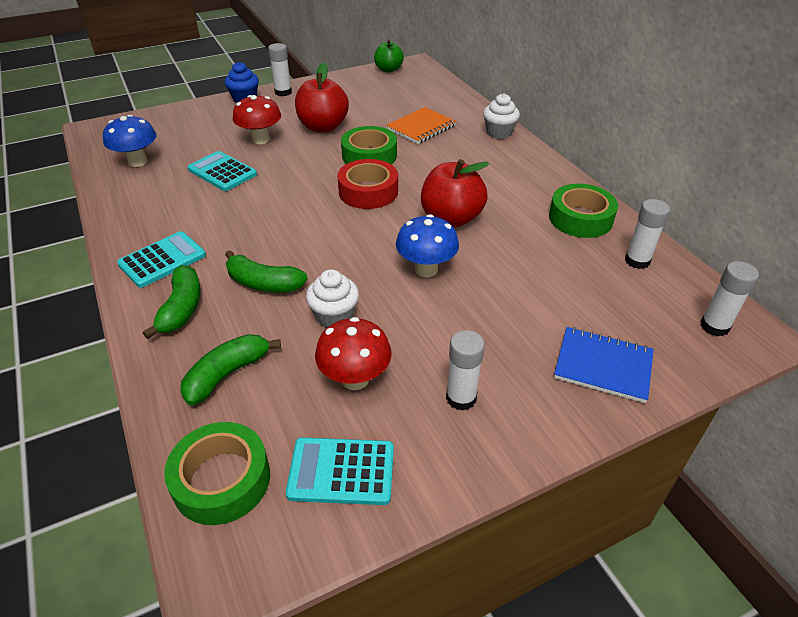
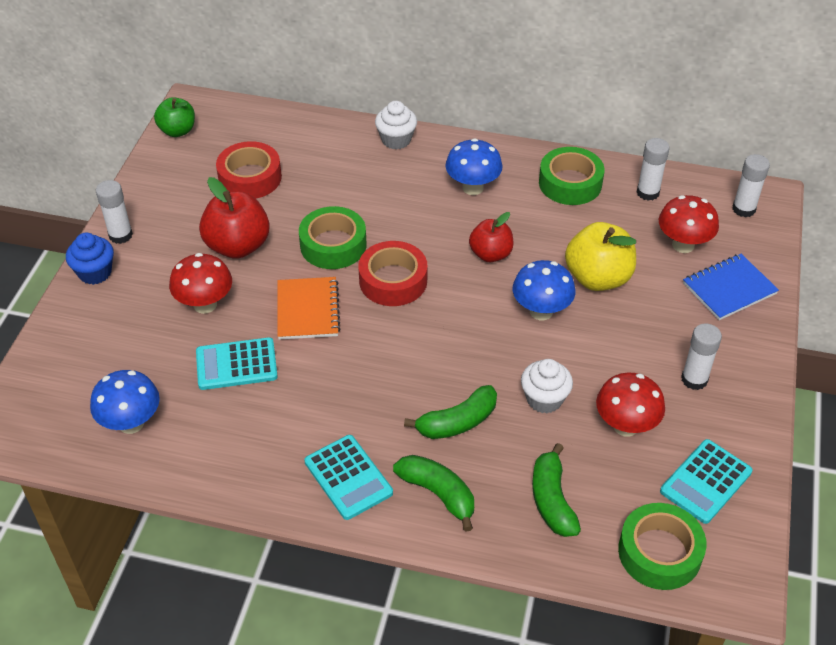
camera: 50 degrees left, 5 degrees up
(162, 260) = (348, 477): turquoise calculator -> turquoise calculator turned 150 degrees clockwise
(385, 105) = (250, 178): none -> red tape
(421, 127) = (325, 181): orange notebook -> orange notebook (308, 310)
(451, 218) = (490, 254): red apple -> red apple, size x0.64
(502, 281) = (598, 278): none -> yellow apple
(504, 180) = (472, 188): none -> blue mushroom
(611, 310) = (683, 245): none -> red mushroom

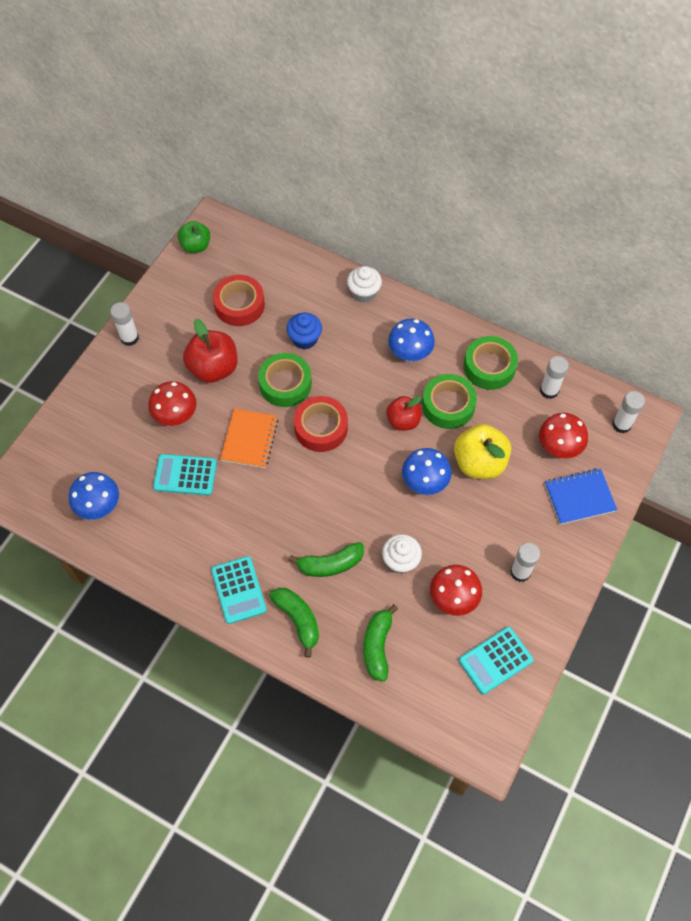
camera: 15 degrees right, 15 degrees up
(95, 272) = (103, 368): blue cupcake -> blue cupcake (305, 339)
(659, 552) = (440, 708): green tape -> green tape (448, 405)

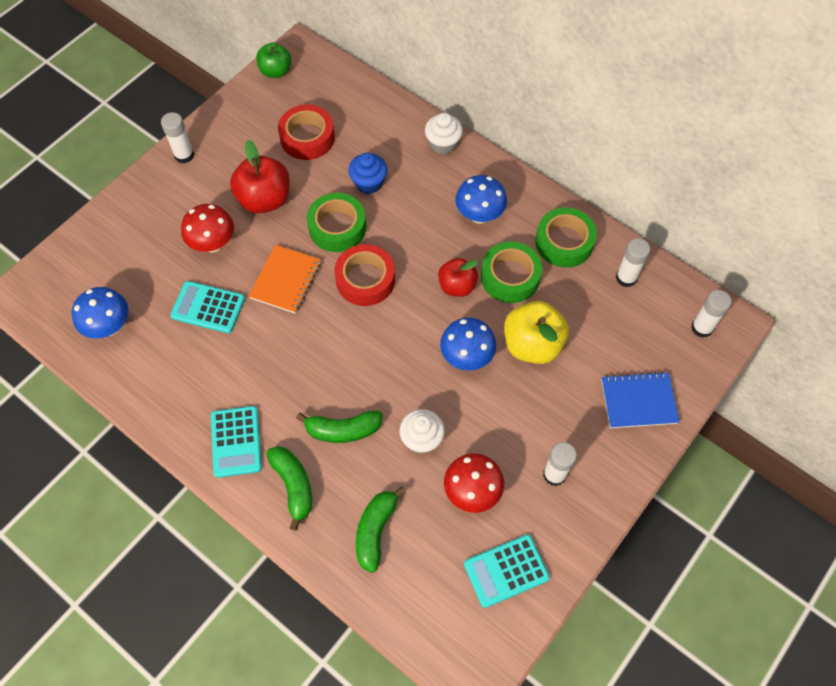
camera: 10 degrees right, 0 degrees up
(558, 447) = (625, 342): red mushroom -> none

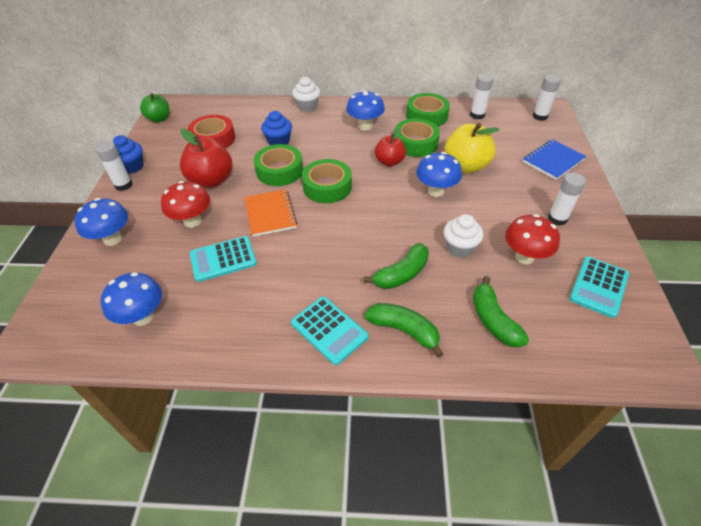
camera: 35 degrees left, 15 degrees down
(136, 222) = (112, 239): none -> blue mushroom
(206, 133) = (132, 167): none -> blue cupcake
(365, 280) = (327, 187): red tape -> green tape

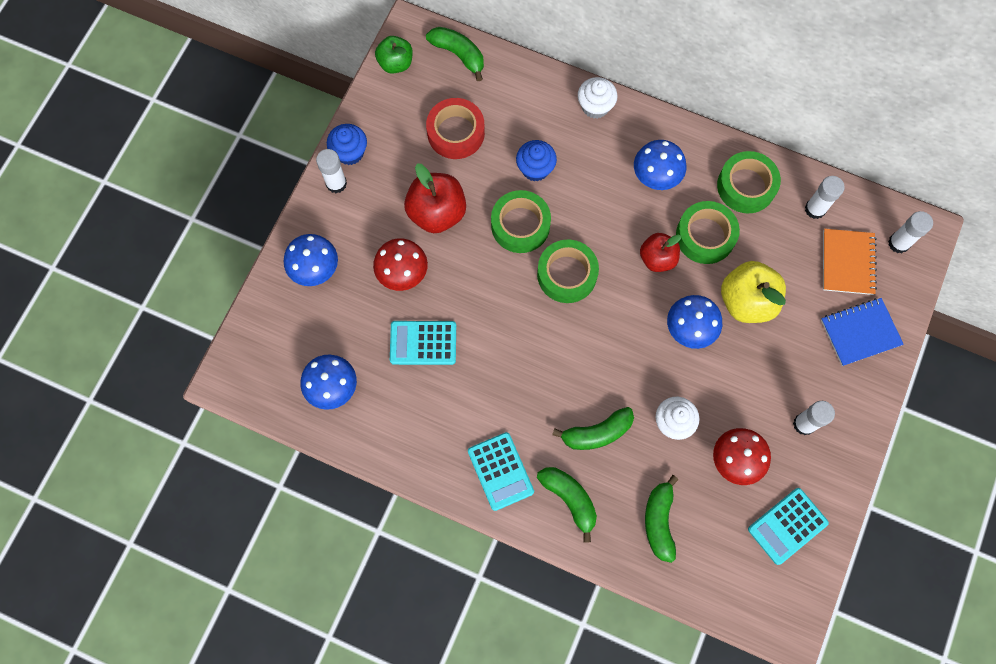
camera: 20 degrees right, 25 degrees up
(204, 106) = (458, 54): none -> green banana
(270, 214) = (489, 295): orange notebook -> orange notebook (848, 262)

